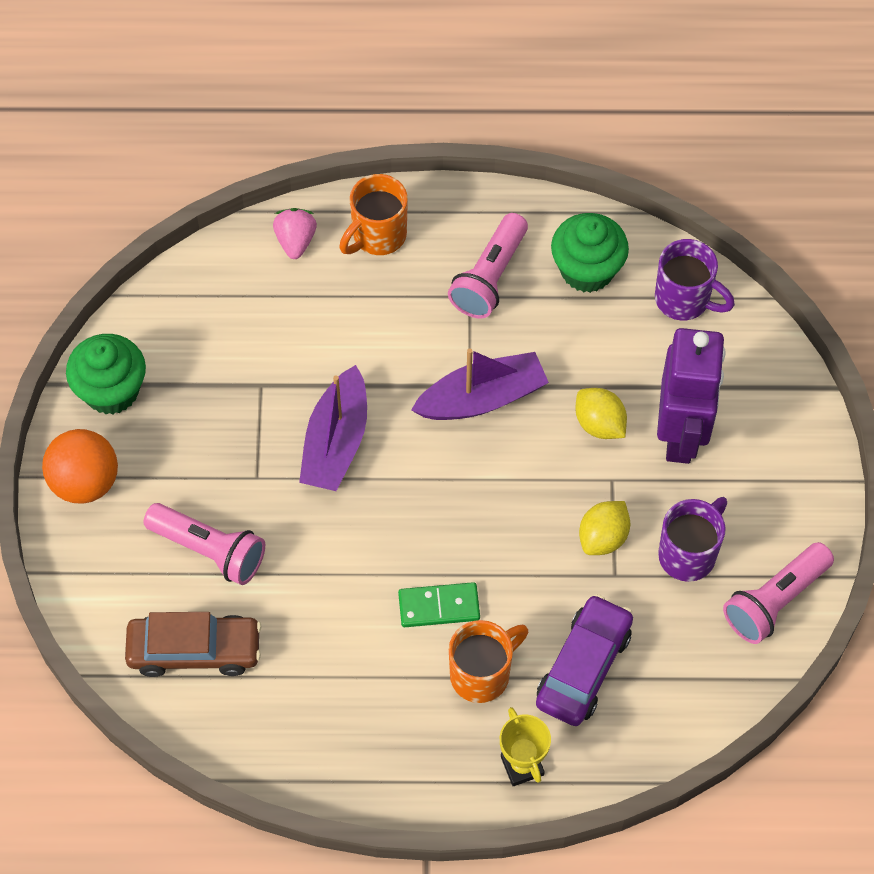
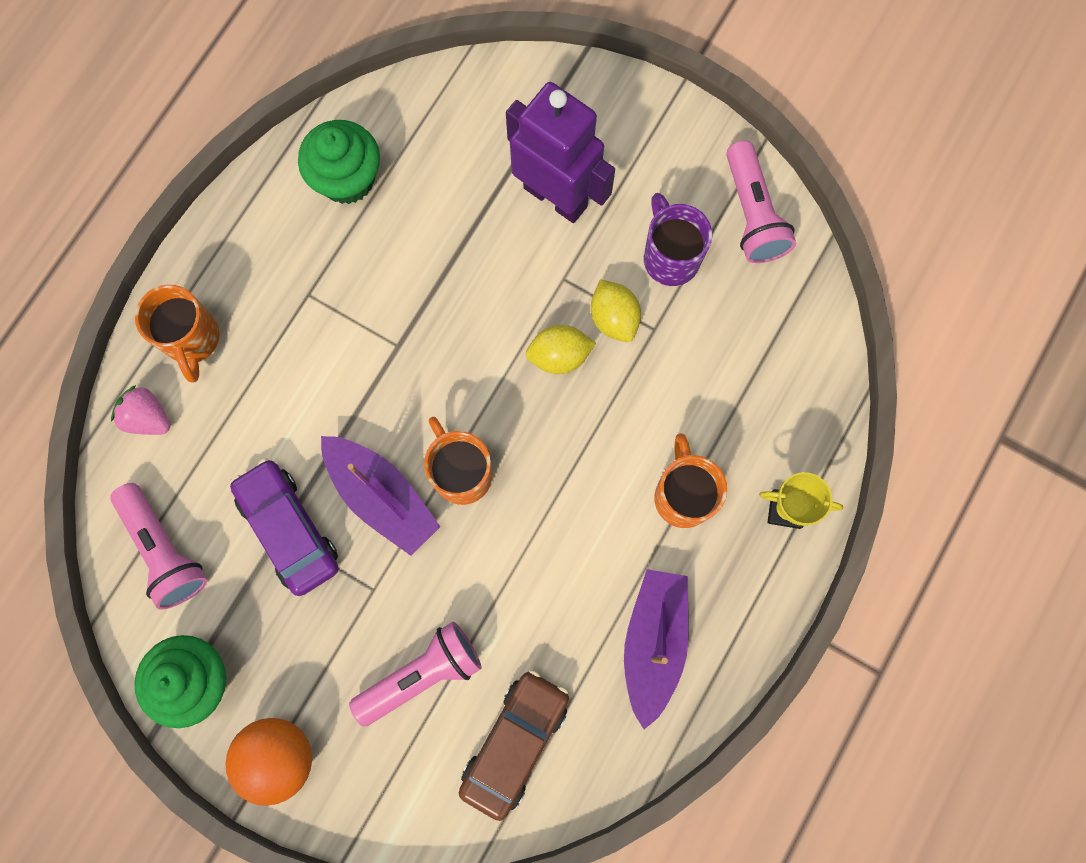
camera: 60 degrees left, 15 degrees up
(393, 490) = (461, 472): none -> orange mug
(439, 607) = (598, 496): green domino -> none
(482, 398) = (417, 342): purple boat -> purple boat (653, 642)
(489, 277) = (300, 266): pink flashlight -> pink flashlight (164, 550)
(584, 667) = (724, 405): purple car -> purple car (289, 529)
(599, 424) = (504, 257): yellow lemon -> yellow lemon (559, 356)
(684, 300) = (429, 116): purple mug -> none

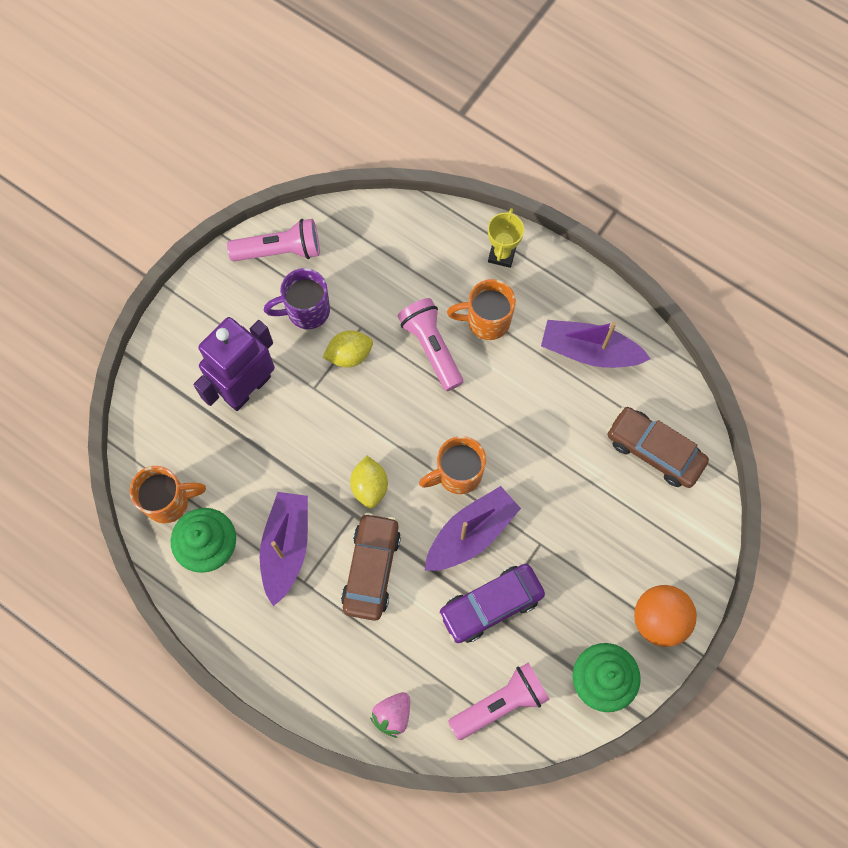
camera: 85 degrees left, 5 degrees down
(192, 340) = (332, 677): orange mug -> orange mug (169, 501)
(328, 374) = (371, 569): none -> brown car
(351, 268) = (286, 547): none -> purple boat
(422, 674) = (604, 512): pink flashlight -> pink flashlight (431, 347)
(559, 356) = (374, 396): yellow lemon -> yellow lemon (369, 486)

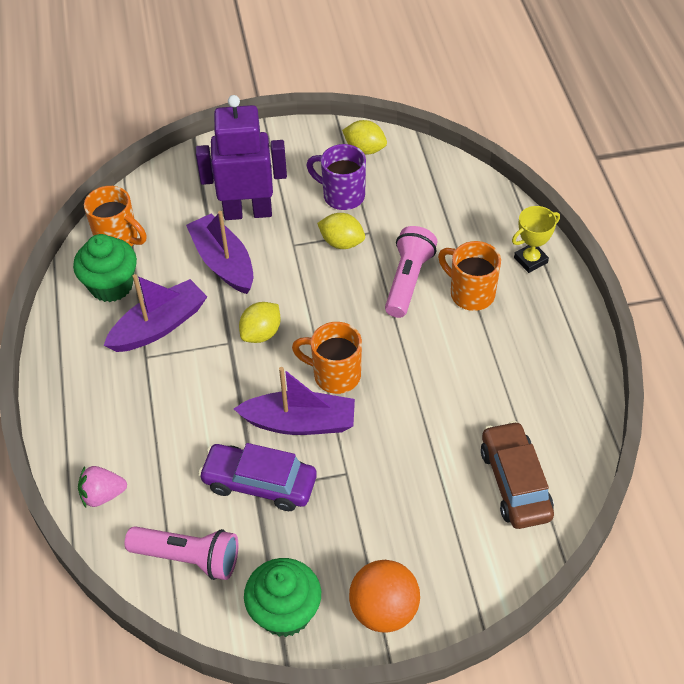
camera: 45 degrees right, 20 degrees down
(280, 250) = (365, 149): pink flashlight -> yellow lemon
(371, 569) = (201, 386): brown car -> none
(589, 351) = (534, 372): purple boat -> purple boat (223, 262)

